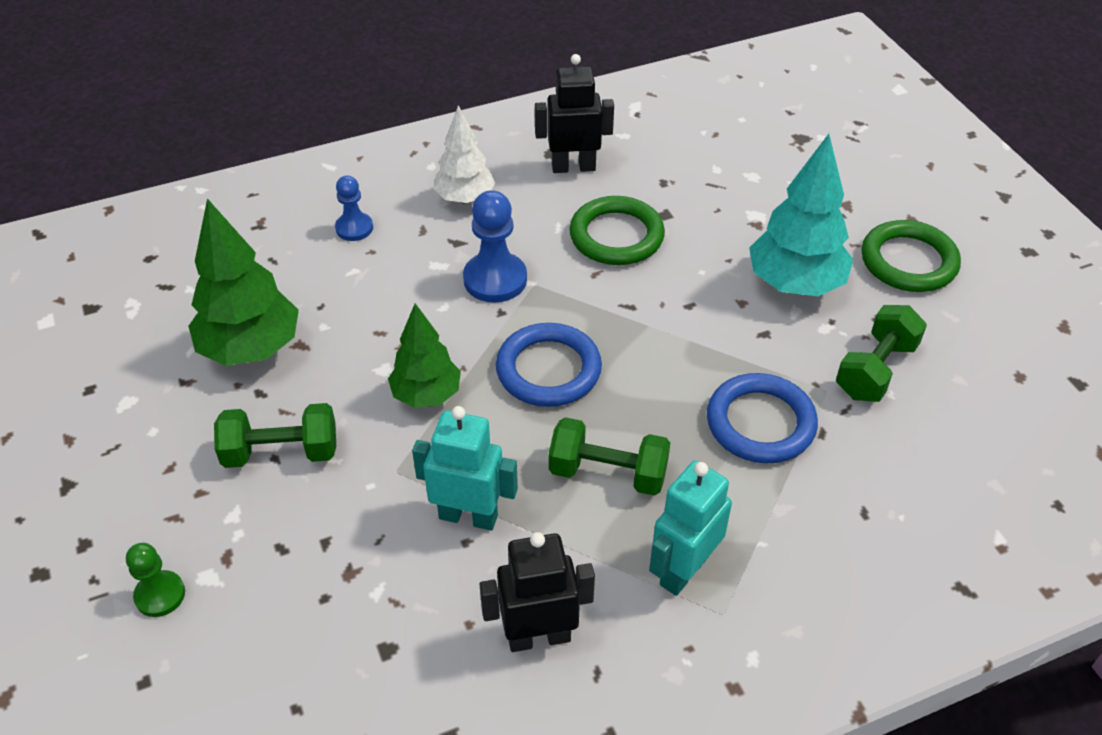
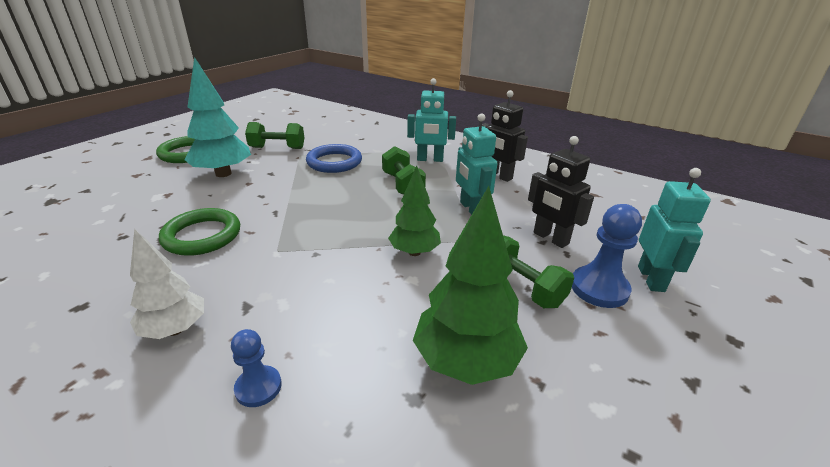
camera: 125 degrees left, 15 degrees down
(160, 595) = (651, 279): green pawn -> turquoise robot
(495, 279) = (283, 268): blue pawn -> blue pawn (599, 288)
(548, 370) = (352, 220): blue ring -> none
(573, 167) = (105, 284): black robot -> black robot (550, 238)

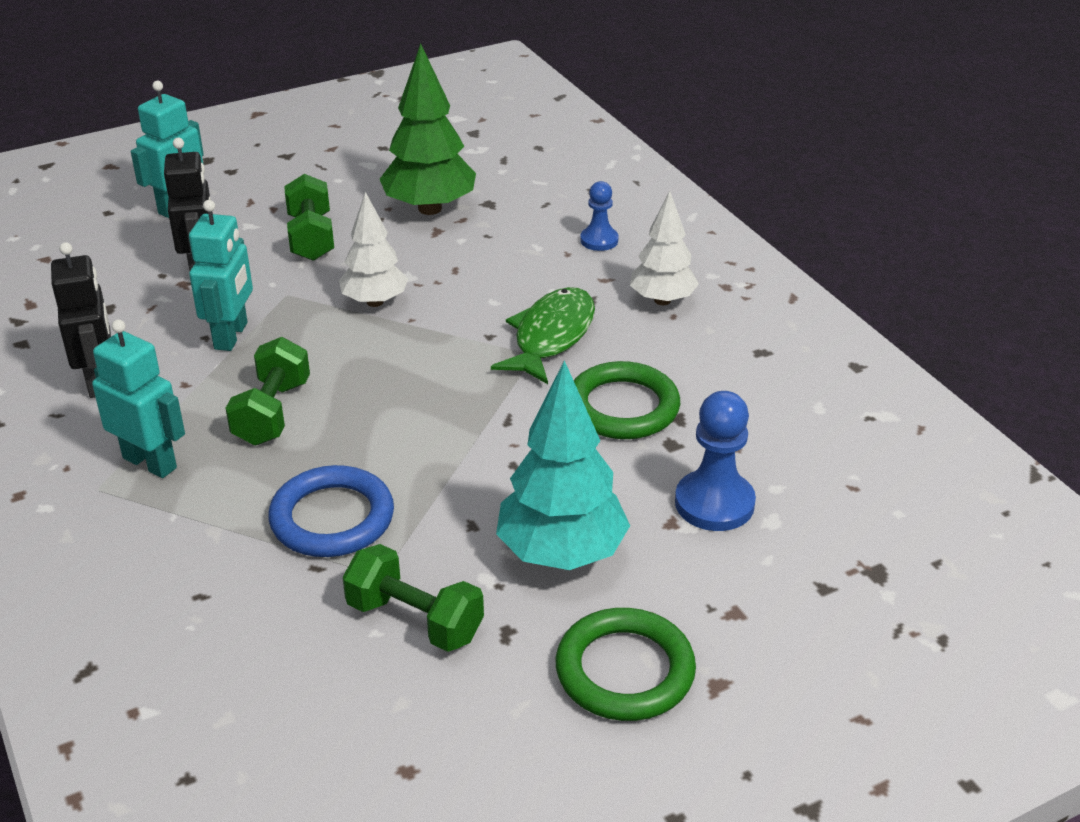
camera: 150 degrees left, 5 degrees up
(269, 266) = (551, 336): none -> green fish
(414, 252) = (375, 302): green tree -> white tree
(599, 288) = (242, 215): blue pawn -> blue pawn (714, 503)

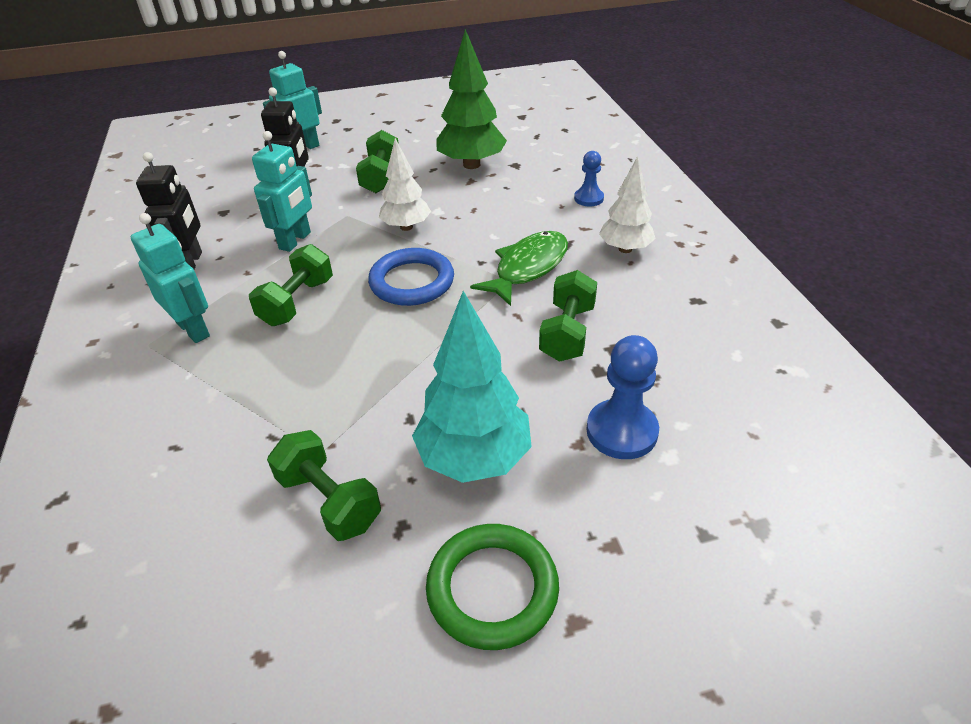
camera: 15 degrees right, 5 degrees up
(332, 518) = (303, 395): blue ring -> blue ring (412, 282)
(623, 407) = (567, 333): green ring -> green dumbbell

